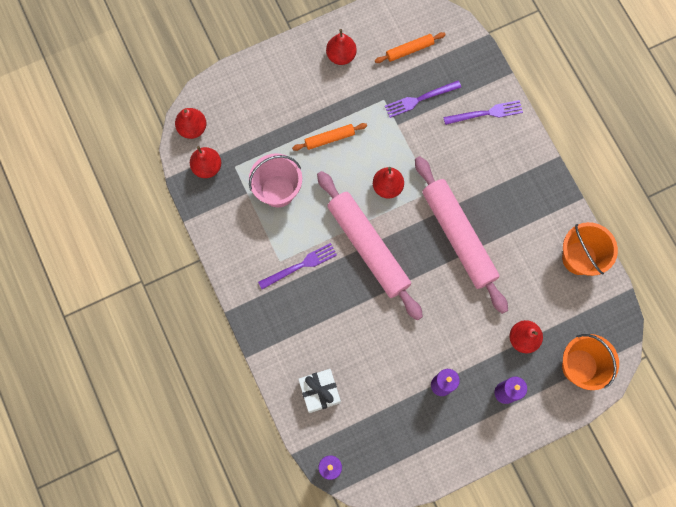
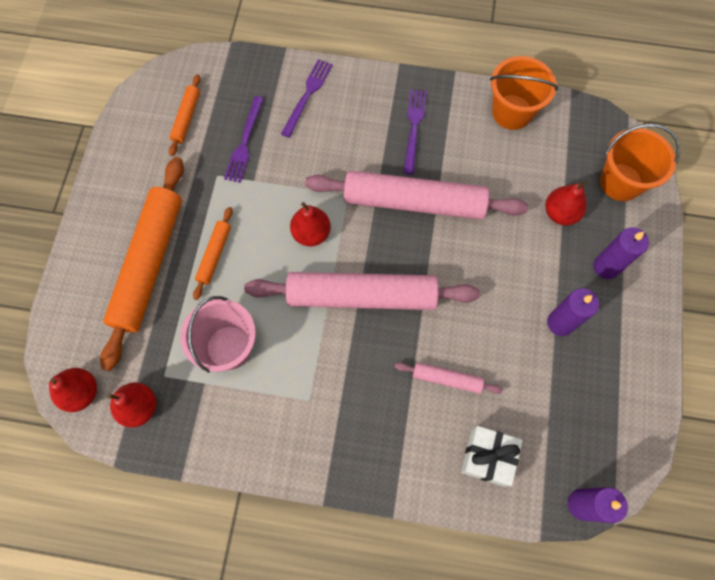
camera: 55 degrees left, 5 degrees down
(295, 105) = (149, 264): none -> orange rolling pin
(300, 266) = (330, 381): purple fork -> purple fork (414, 128)
(341, 55) = (136, 184): red pear -> none
(351, 336) = (446, 379): none -> pink rolling pin

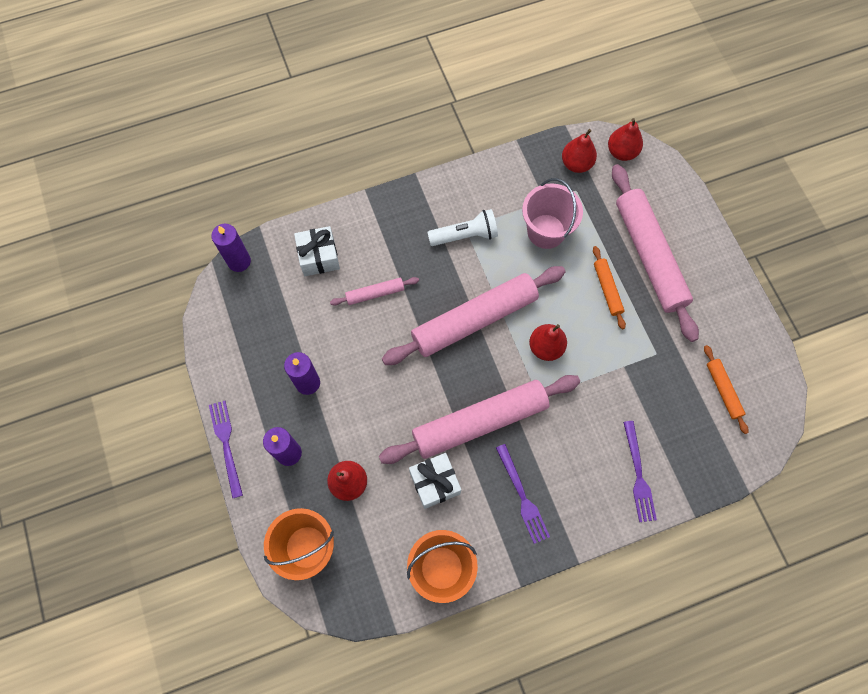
camera: 150 degrees right, 0 degrees up
(149, 264) = (649, 256): orange rolling pin -> pink rolling pin
(244, 142) = (657, 396): purple fork -> purple fork (226, 445)
(314, 391) = (465, 235): none -> white flashlight
(483, 175) = (435, 483): none -> white gift

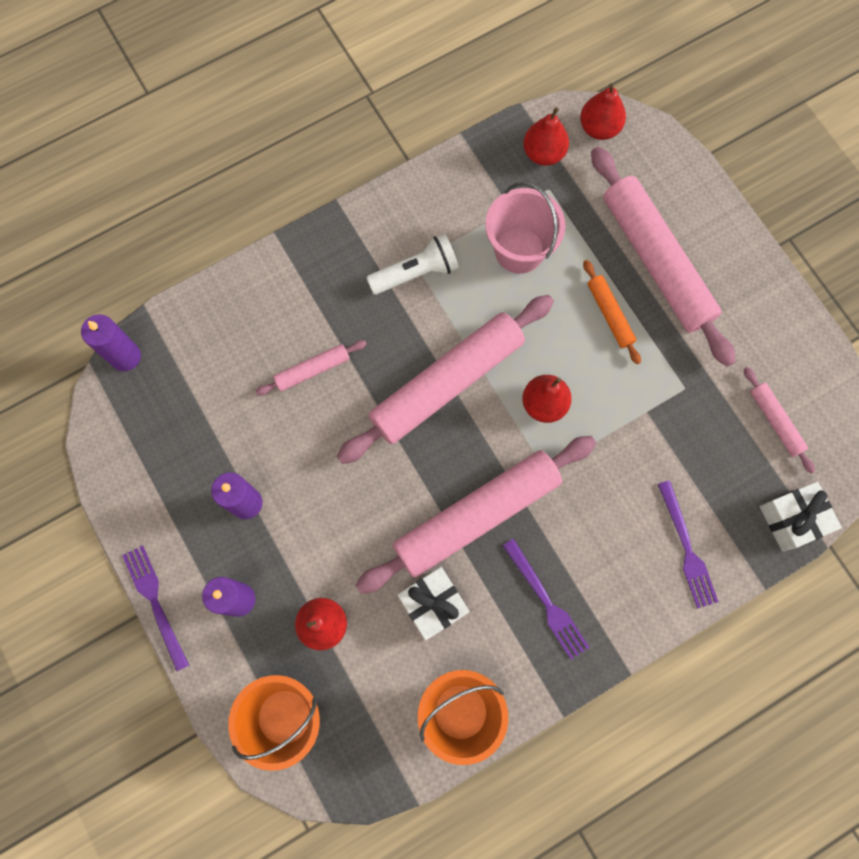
camera: 10 degrees left, 5 degrees up
(319, 257) = (230, 333): white gift -> white gift (792, 519)
(723, 390) = (775, 421): orange rolling pin -> pink rolling pin

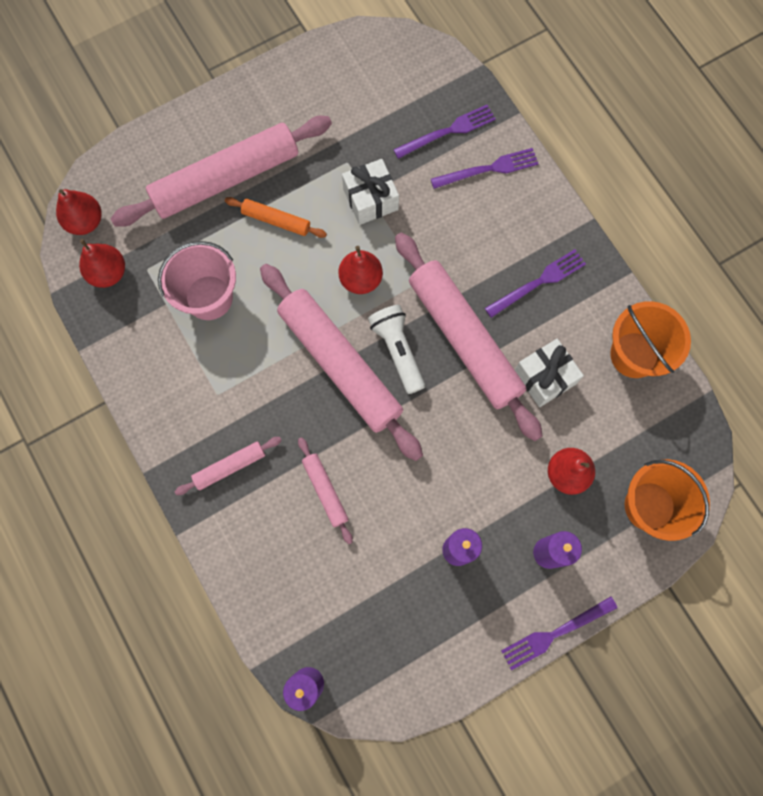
camera: 90 degrees left, 0 degrees up
(416, 272) = (227, 393): white flashlight -> white flashlight (397, 351)
(609, 314) = (276, 220): orange rolling pin -> orange rolling pin turned 45 degrees clockwise
(732, 502) = (447, 132): none -> purple fork
(775, 421) = (377, 93): pink rolling pin -> pink rolling pin (230, 466)
(792, 519) = (461, 88): white gift -> white gift (370, 199)

